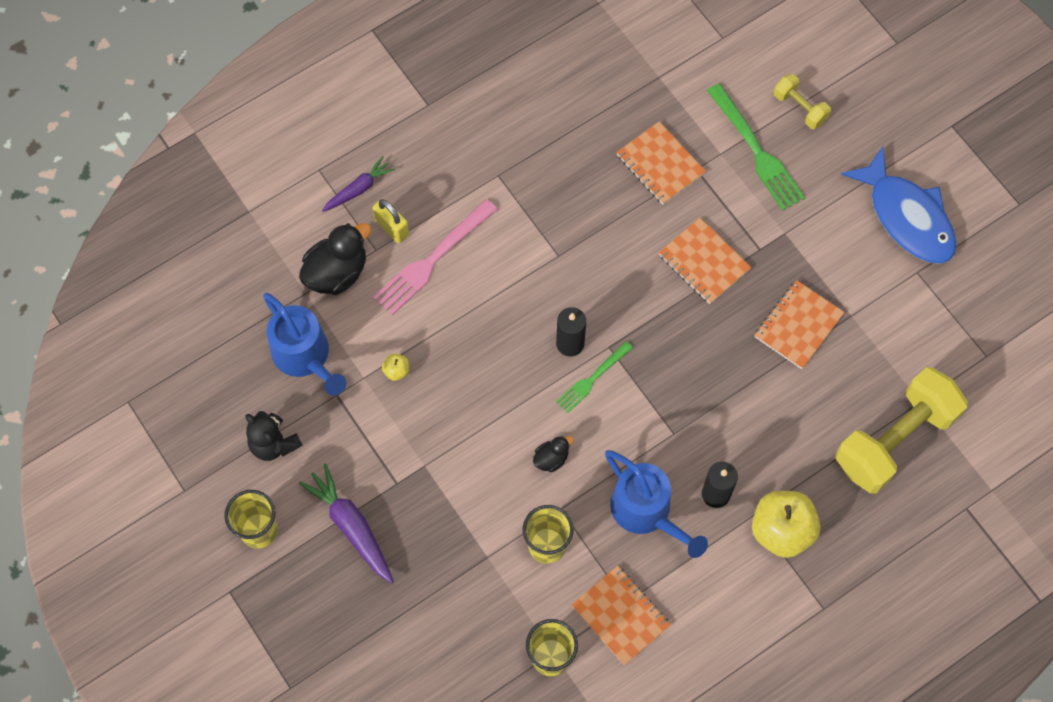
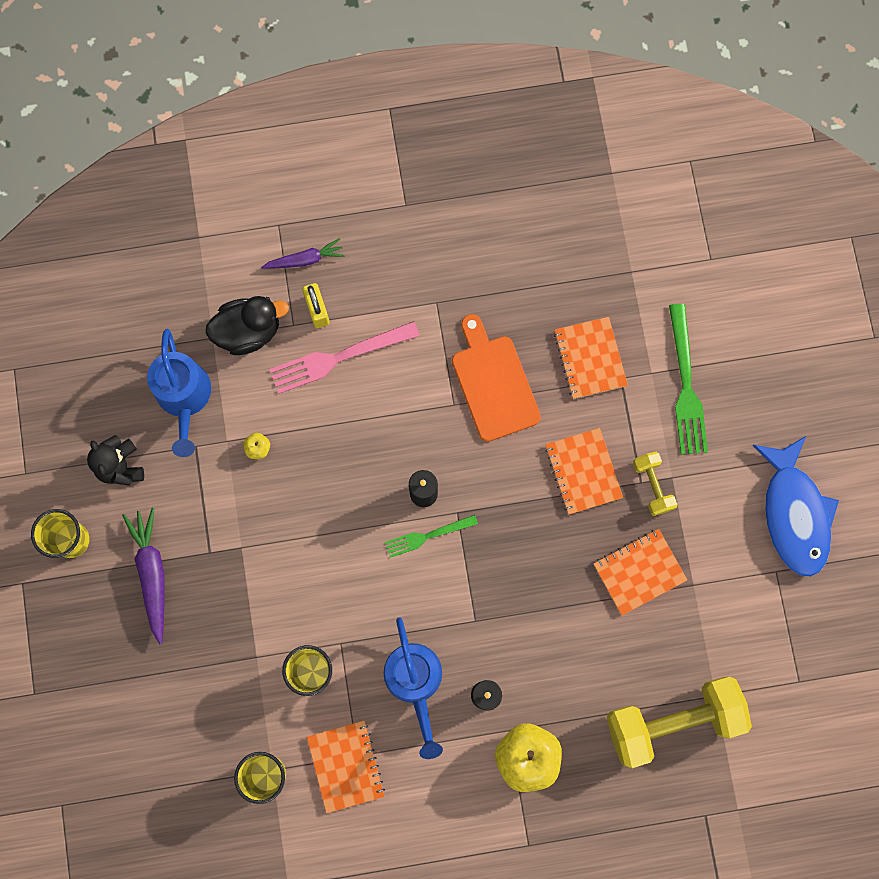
camera: 25 degrees right, 10 degrees up
(551, 458) = (355, 593): black duck -> none
(585, 222) = (493, 383): none -> orange cutting board
(800, 108) = (748, 361): yellow dumbbell -> yellow dumbbell (652, 486)

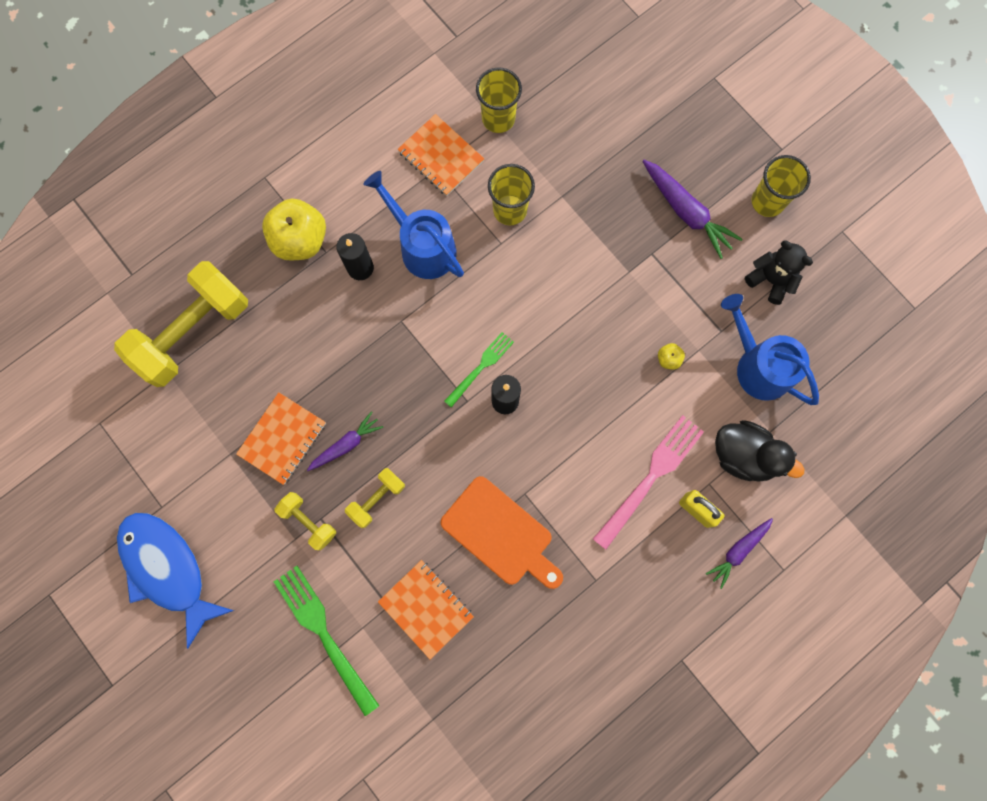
camera: 150 degrees right, 0 degrees up
(248, 331) = (744, 455): black duck -> black duck turned 105 degrees counterclockwise
(583, 472) = (377, 499): orange notebook -> yellow dumbbell
(585, 534) = (346, 444): none -> purple carrot

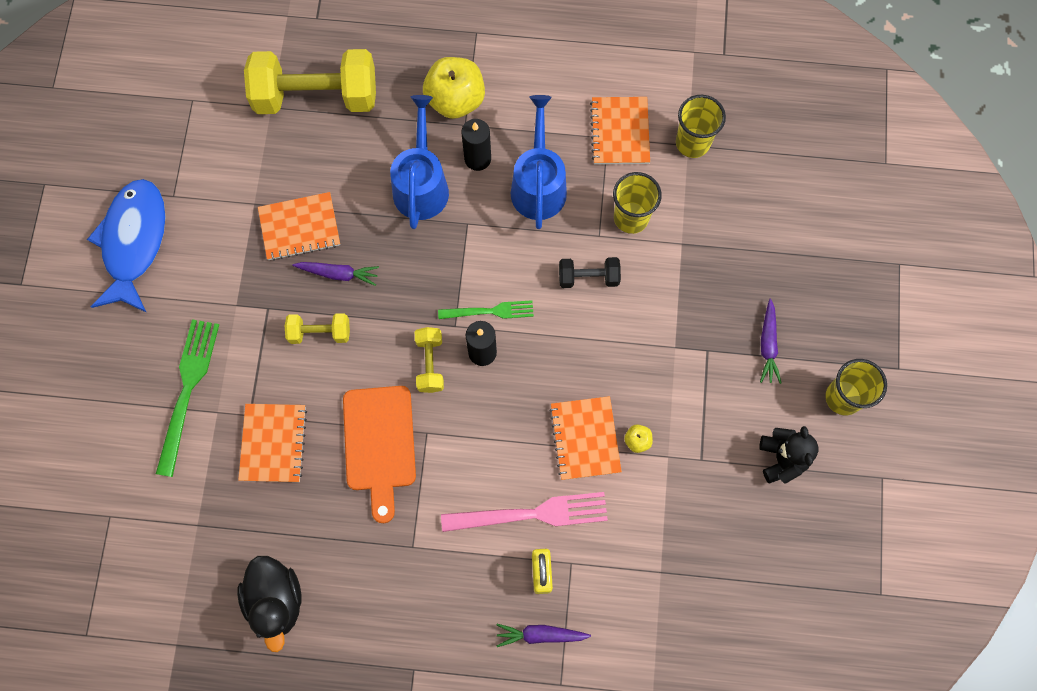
camera: 45 degrees right, 5 degrees down
(308, 521) = (258, 302): yellow dumbbell -> yellow dumbbell (430, 364)
(523, 279) = (588, 277): none -> black dumbbell
(633, 391) = (585, 438): none -> orange notebook
(686, 212) = (768, 345): purple carrot -> purple carrot, size x0.64
(744, 455) = (620, 569): black duck -> black duck (276, 600)
(758, 366) = (703, 513): blue watering can -> blue watering can (421, 184)

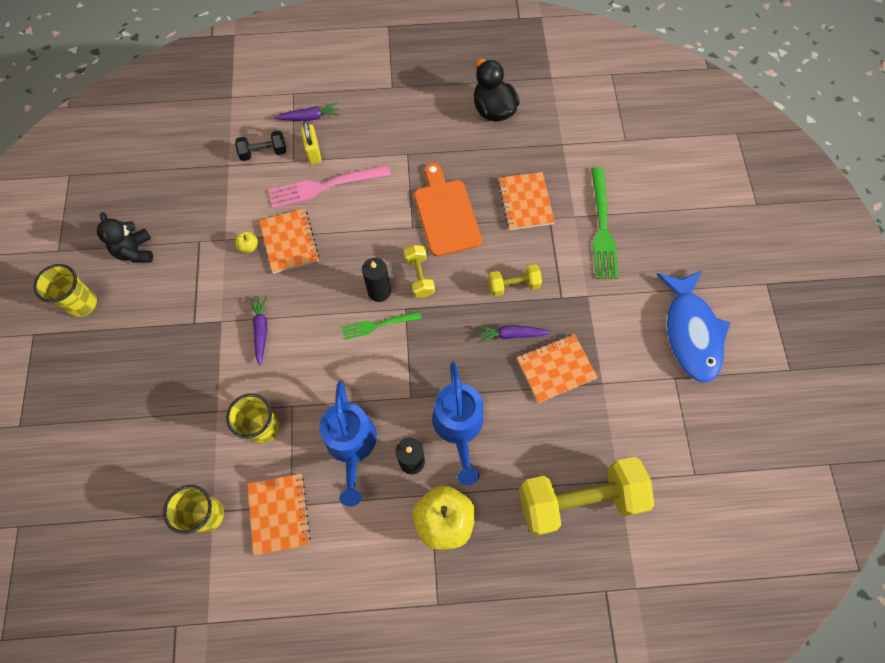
camera: 170 degrees right, 5 degrees down
(588, 277) = (298, 367): black dumbbell -> black dumbbell (263, 152)
(768, 345) = (142, 335): purple carrot -> purple carrot (261, 330)

